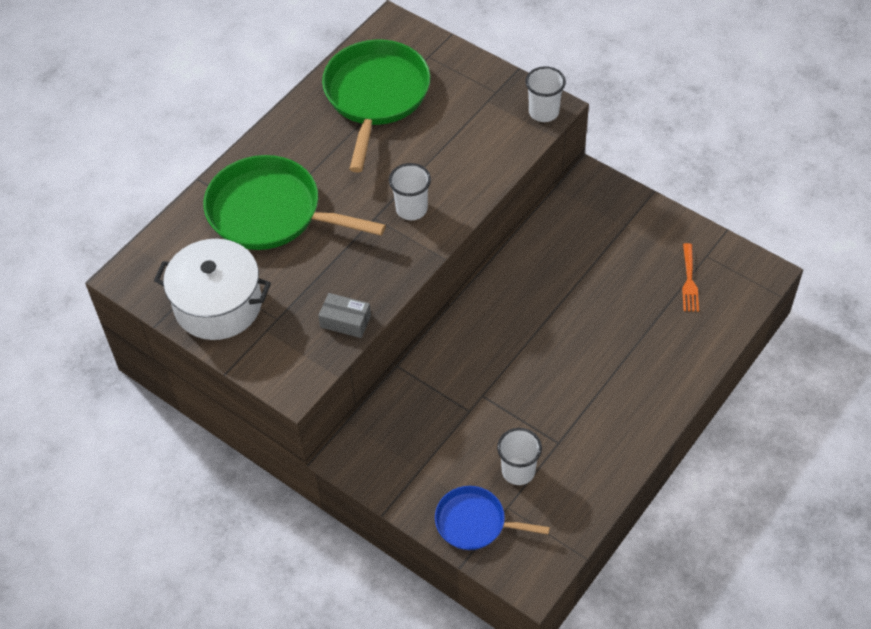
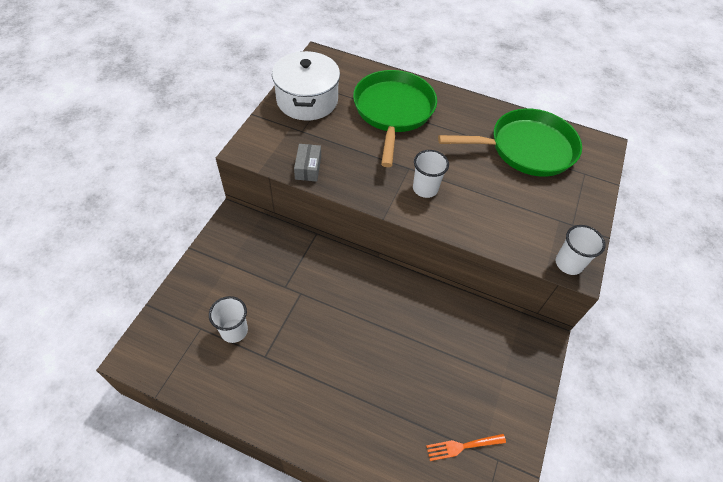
camera: 70 degrees right, 0 degrees up
(475, 522) = (185, 308): blue pan -> none

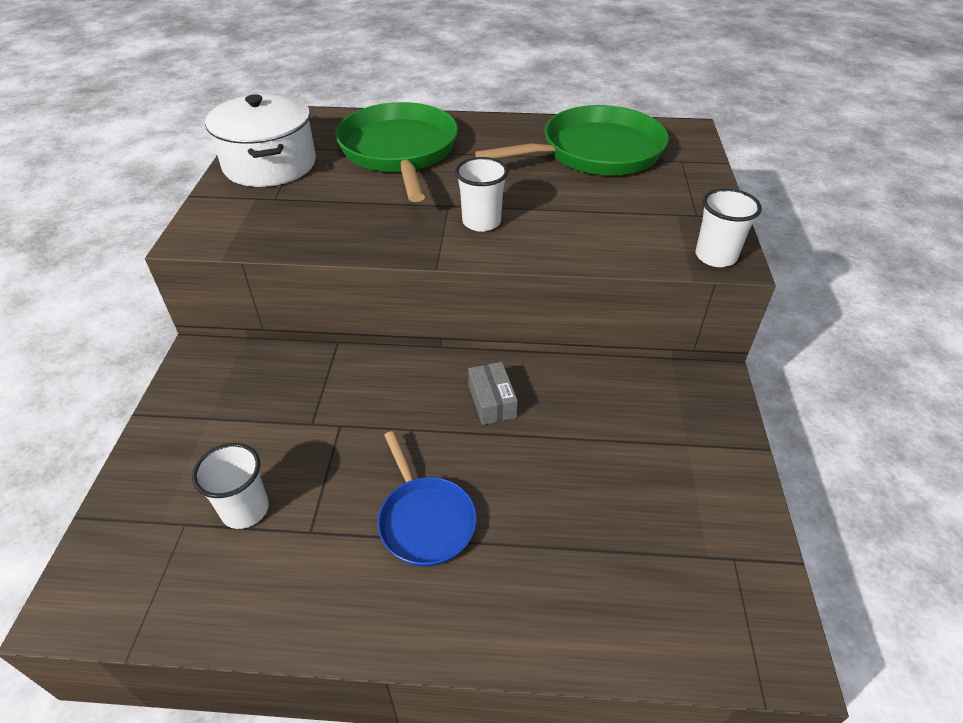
camera: 15 degrees left, 10 degrees down
(308, 168) = (299, 237): grey box -> grey box (492, 401)
(329, 372) = (425, 520): none -> blue pan
(462, 446) = (674, 558): orange fork -> none

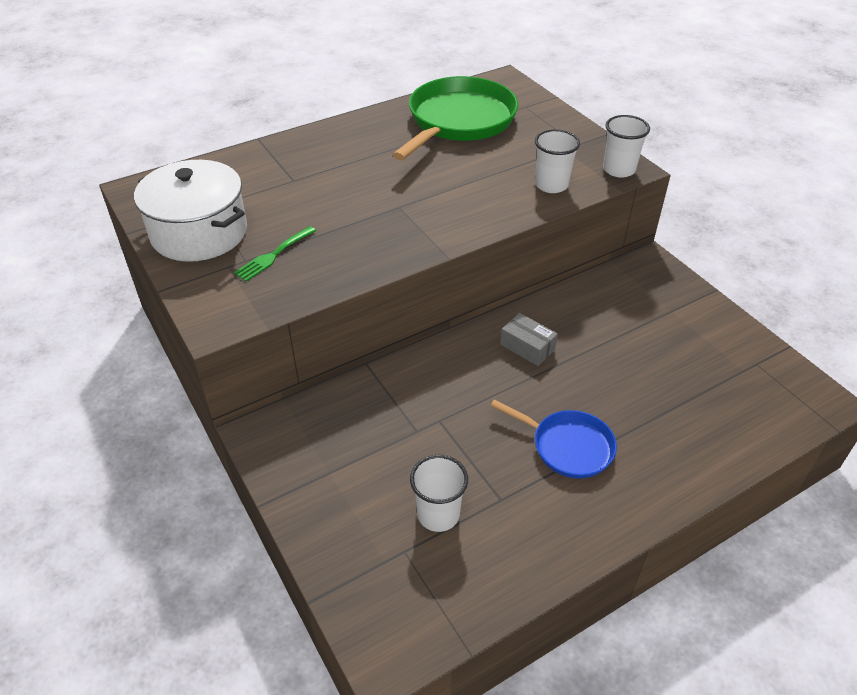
camera: 35 degrees left, 0 degrees up
(298, 203) = (273, 255): none -> green fork
(399, 151) = (303, 177): green pan -> none
(481, 222) = (440, 209): white cup -> white cup (551, 185)

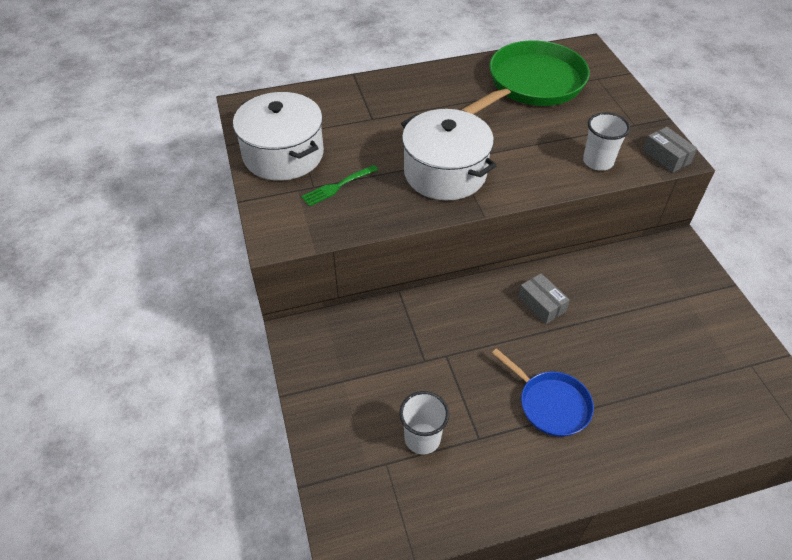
camera: 15 degrees right, 5 degrees up
(392, 222) = (445, 173): none -> white pot
(619, 169) = (666, 157): white cup -> grey box

